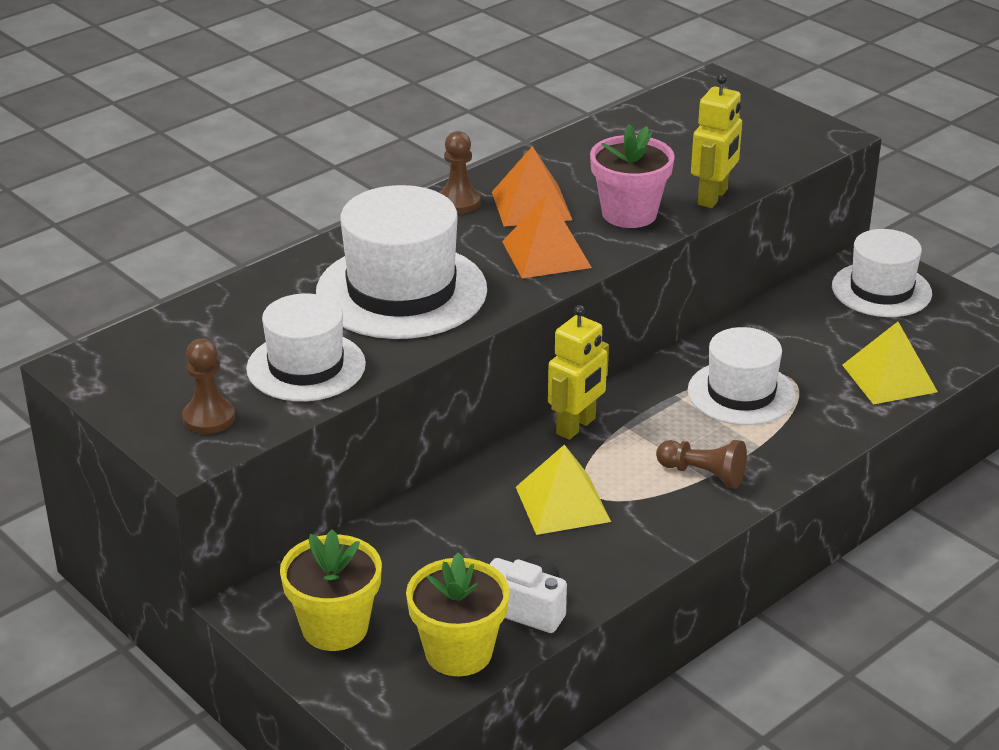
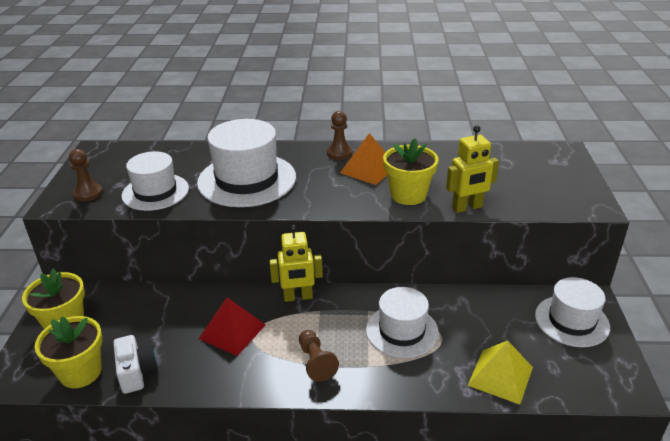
camera: 45 degrees right, 0 degrees up
(546, 254) = (335, 195): orange pyramid -> none
(562, 504) = (232, 331): yellow pyramid -> red pyramid
(629, 214) = (408, 195): pink flower pot -> yellow flower pot

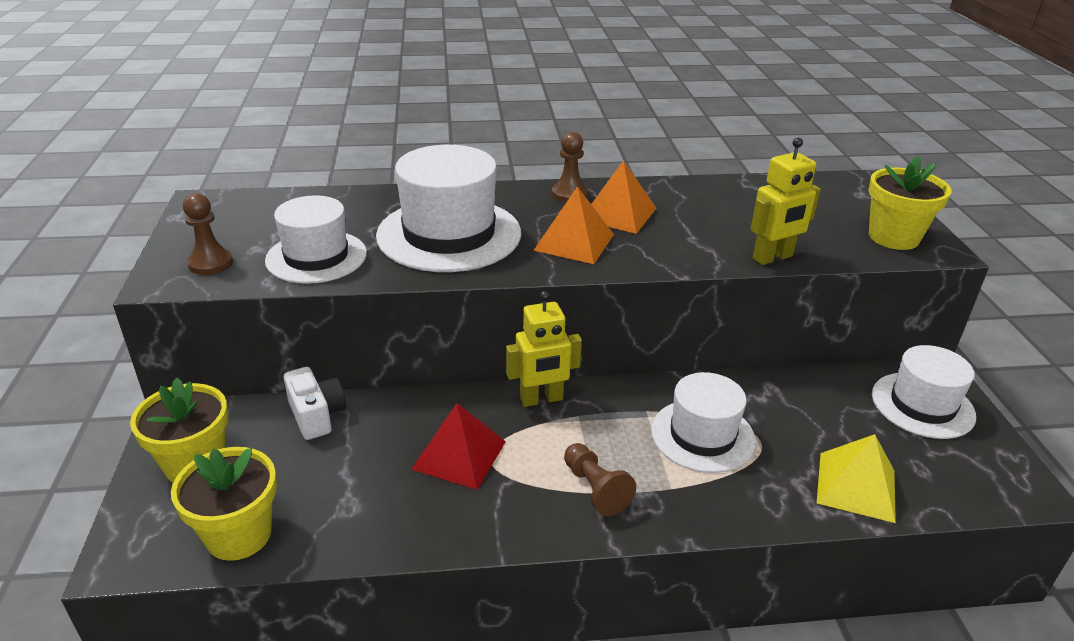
camera: 10 degrees left, 0 degrees up
(136, 372) = (329, 527): white camera -> white camera (316, 415)
(330, 189) = (574, 242): none -> orange pyramid
(408, 195) = (686, 245): yellow flower pot -> yellow flower pot (893, 237)

